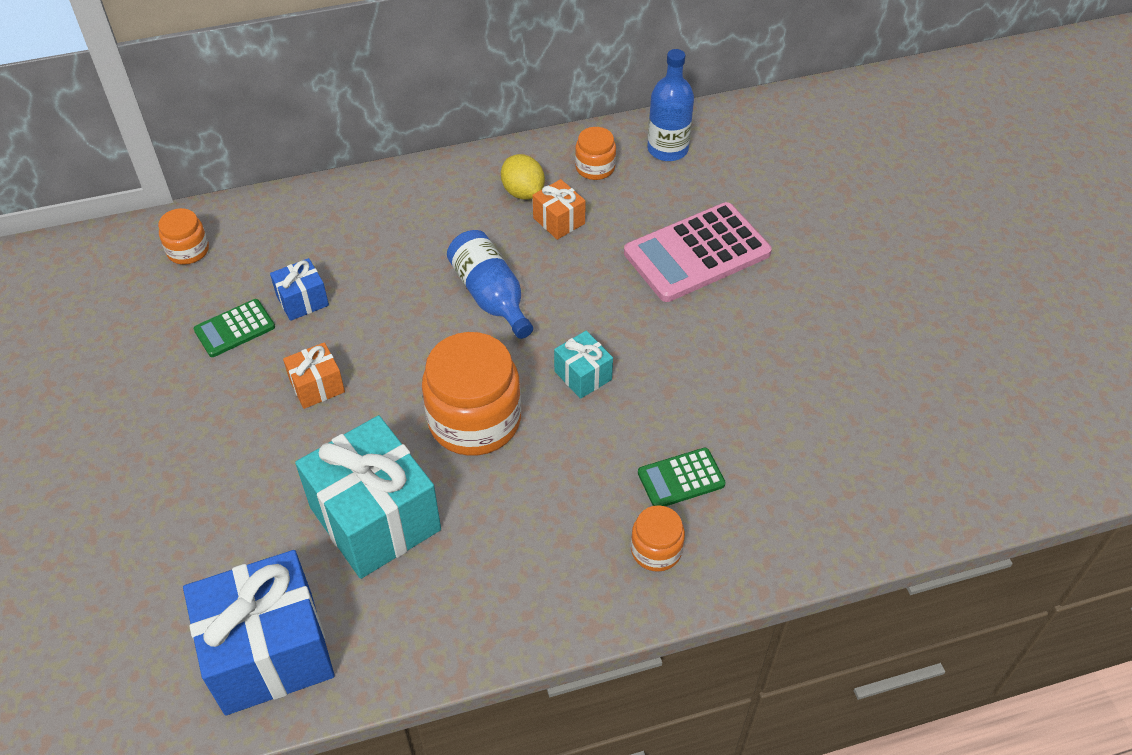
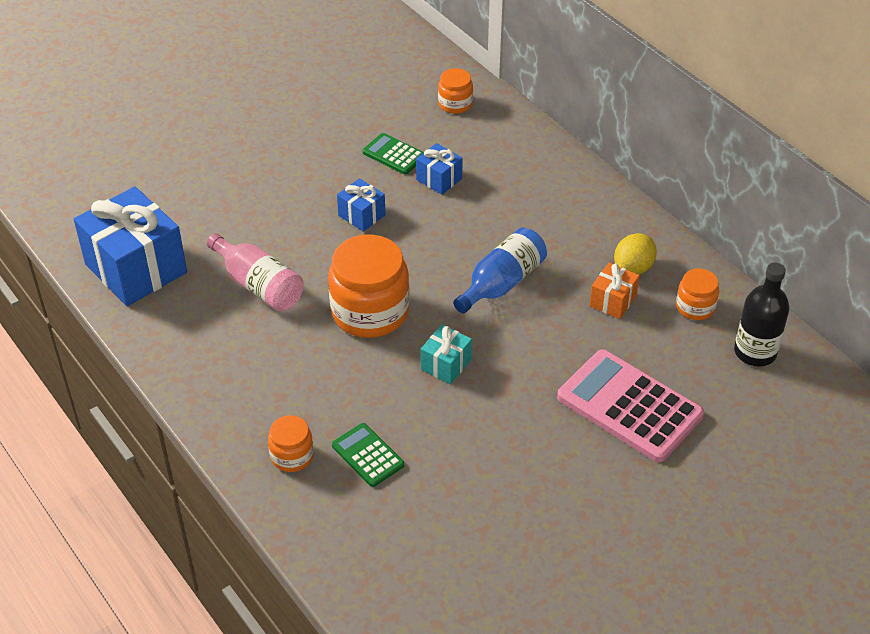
camera: 70 degrees right, 5 degrees down
(317, 386) = (361, 215): orange gift -> blue gift
(375, 518) = (259, 285): turquoise gift -> pink bottle
(667, 149) = (755, 352): blue bottle -> black bottle

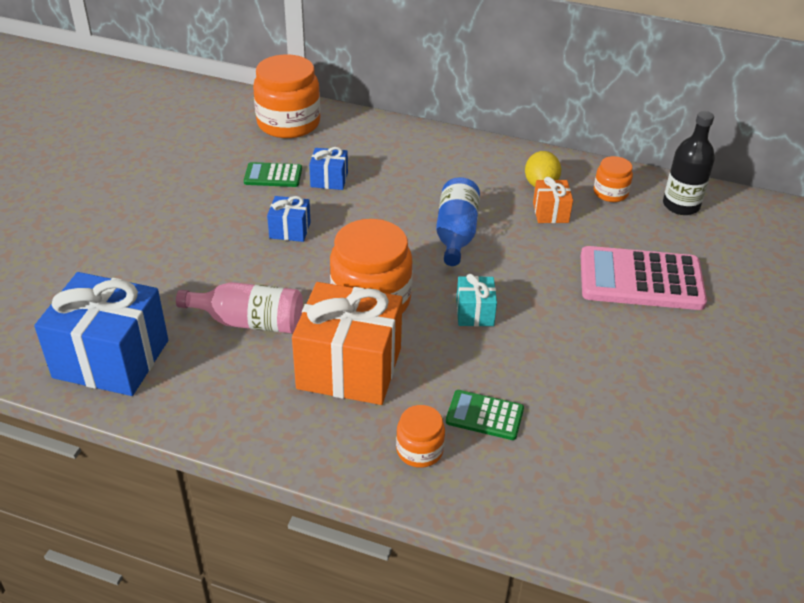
camera: 35 degrees left, 5 degrees down
(300, 362) = (349, 368): none -> orange gift
(455, 104) = (288, 123): orange jar -> orange jar, size x1.96

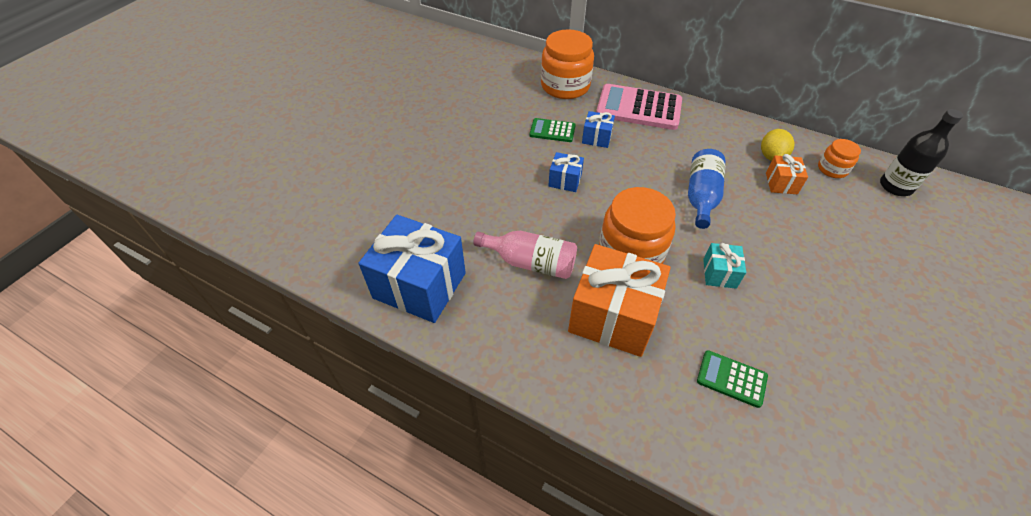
camera: 10 degrees right, 10 degrees up
(419, 450) = (674, 407): orange jar -> none
(641, 280) = (865, 256): pink calculator -> pink calculator (638, 108)

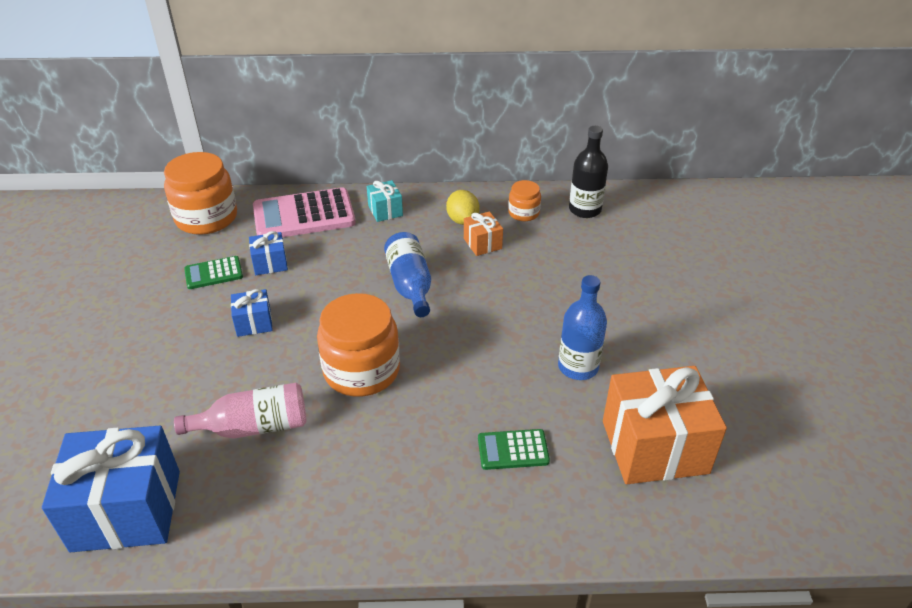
camera: 30 degrees left, 10 degrees down
(613, 316) = (371, 443): orange gift -> orange gift (654, 447)
(719, 273) = (460, 355): turquoise gift -> turquoise gift (385, 211)
(826, 331) = (578, 367): none -> blue bottle

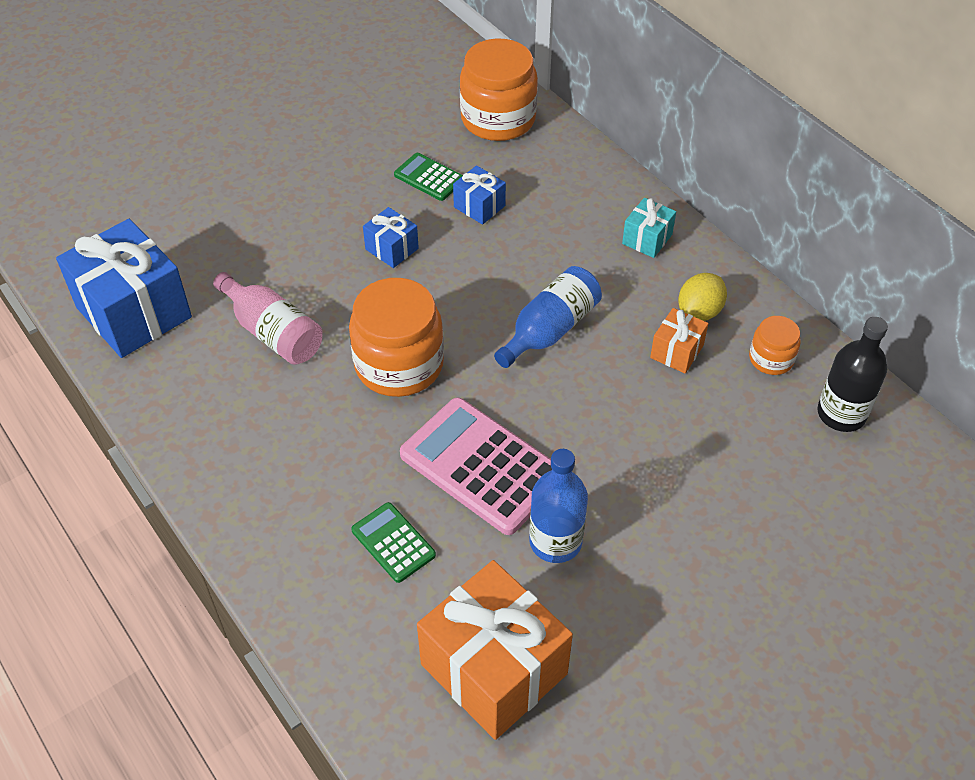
camera: 55 degrees right, 10 degrees up
(304, 215) = (573, 183): pink calculator -> pink calculator (482, 466)

